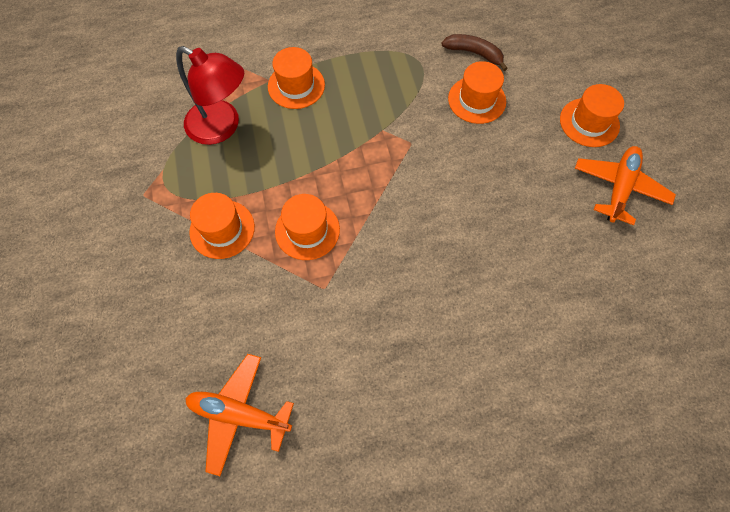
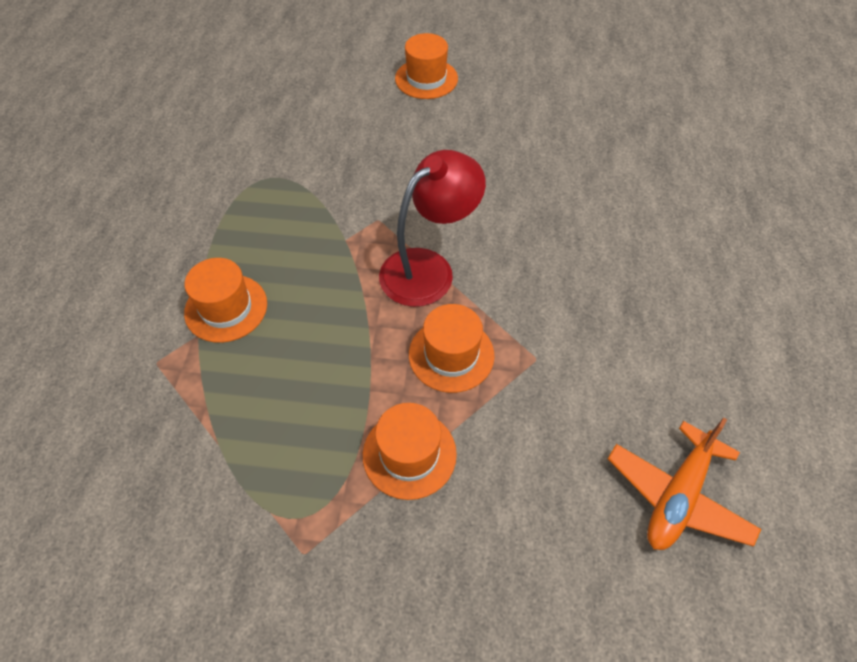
camera: 70 degrees left, 10 degrees down
(222, 127) = (241, 415): red lamp -> red lamp (428, 268)
(474, 53) = (289, 129): brown banana -> none
(477, 100) = (352, 148): orange hat -> none
(619, 188) = (508, 86): orange plane -> none

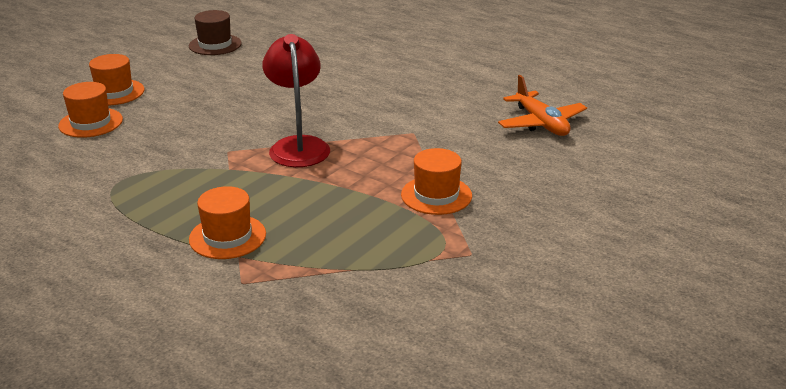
camera: 60 degrees left, 25 degrees down
(451, 355) = (378, 159): orange hat -> orange hat (91, 123)
(585, 84) = (215, 45): none -> brown hat

